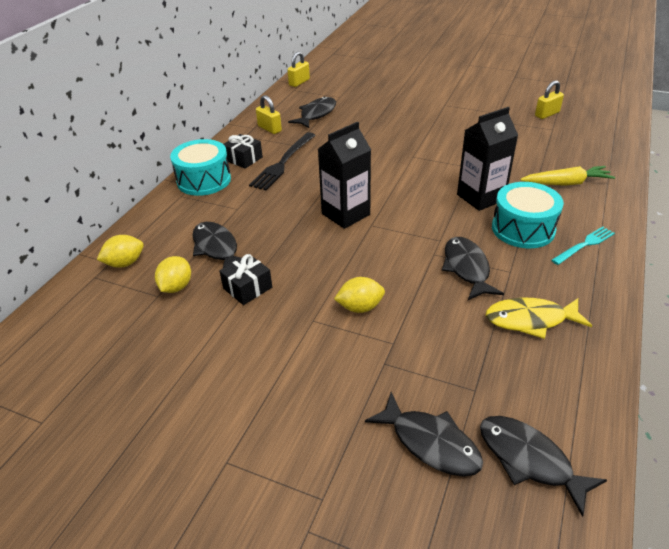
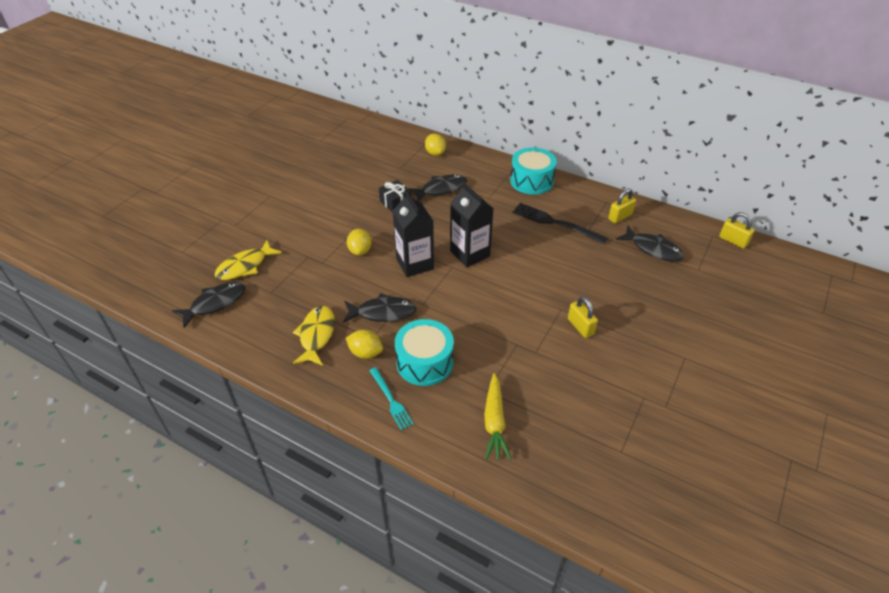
camera: 95 degrees right, 5 degrees up
(176, 287) = (406, 174): yellow lemon -> yellow lemon (365, 353)
(243, 159) = (564, 201): black gift -> none
(430, 443) = (245, 266): black fish -> yellow fish
(480, 197) = (480, 344): black carton -> black carton (415, 264)
(547, 114) = (664, 459): yellow padlock -> yellow padlock (580, 326)

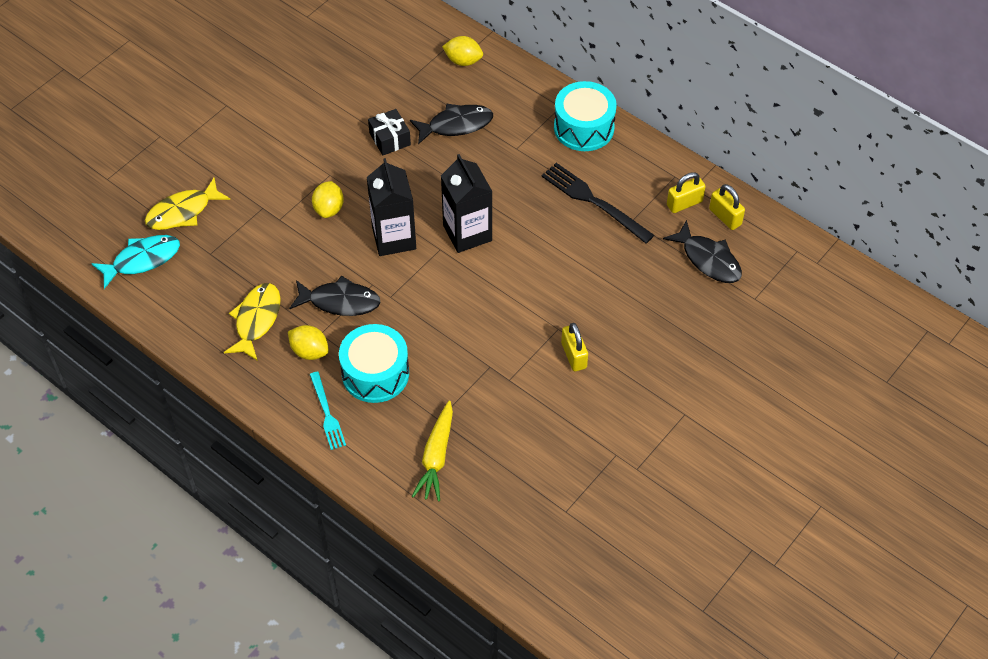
camera: 10 degrees right, 10 degrees up
(215, 303) = (142, 260): black fish -> turquoise fish
(435, 153) = (463, 61): yellow lemon -> yellow lemon turned 60 degrees counterclockwise
(733, 241) = (821, 262): yellow padlock -> yellow padlock (725, 217)

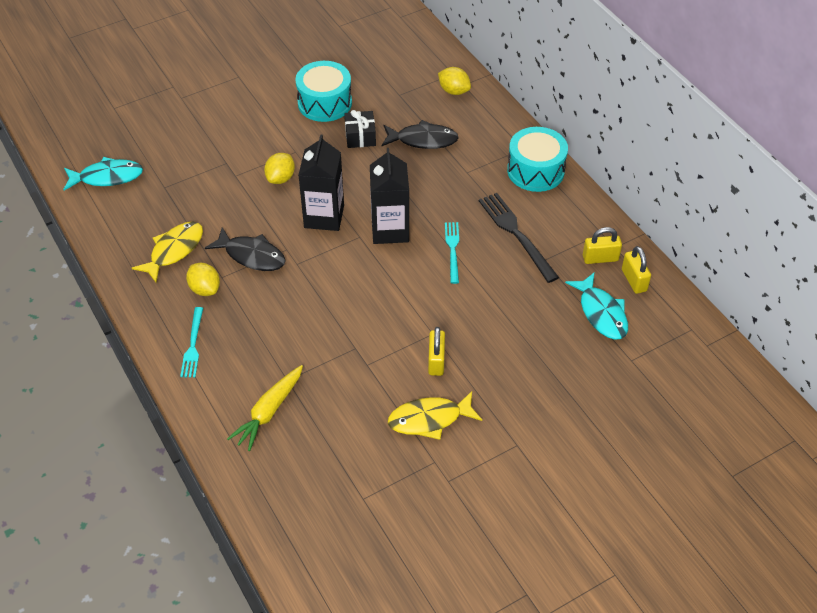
camera: 20 degrees right, 5 degrees down
(183, 212) = (160, 149): yellow fish -> yellow fish (429, 419)
(375, 373) = (251, 324): turquoise drum -> turquoise drum (325, 103)
(539, 236) = (452, 250): none -> turquoise fork
(708, 259) = (601, 313): black fish -> turquoise fish

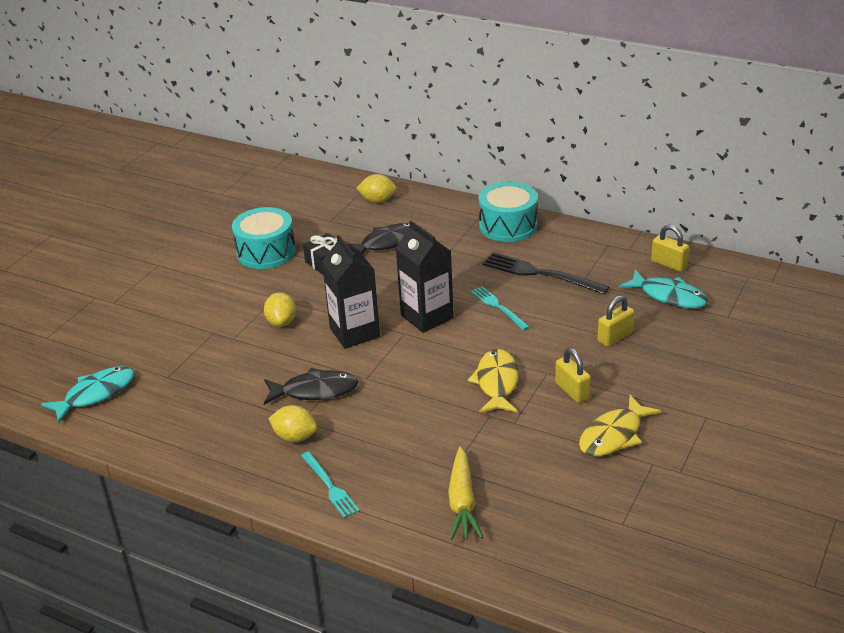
camera: 30 degrees left, 15 degrees down
(174, 250) = (230, 421): yellow fish -> yellow fish (497, 383)
(600, 258) = (626, 261): yellow padlock -> yellow padlock (615, 337)

